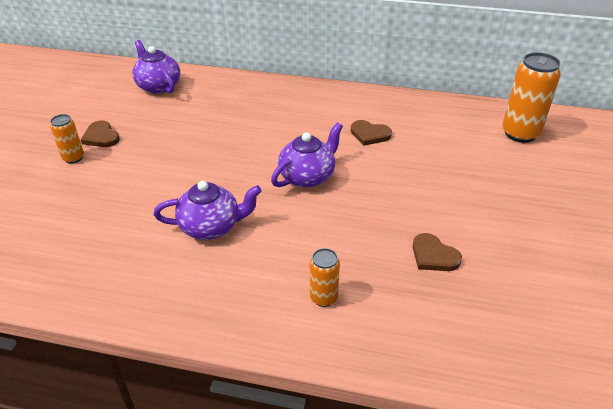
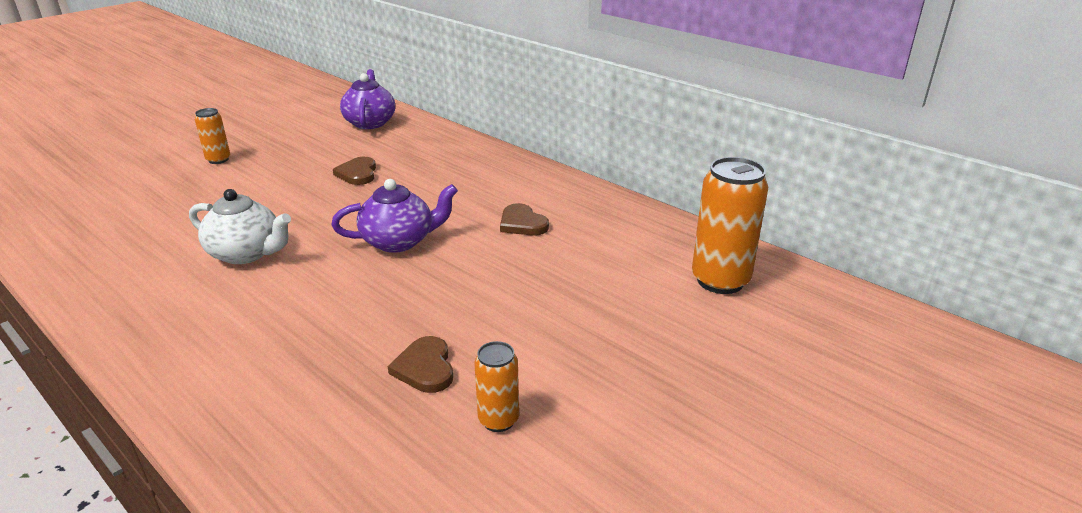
camera: 30 degrees right, 10 degrees down
(101, 137) = (263, 150): brown heart -> brown heart (358, 173)
(211, 226) = (247, 253): purple teapot -> white teapot
(323, 298) = (254, 358): orange can -> orange can (498, 420)

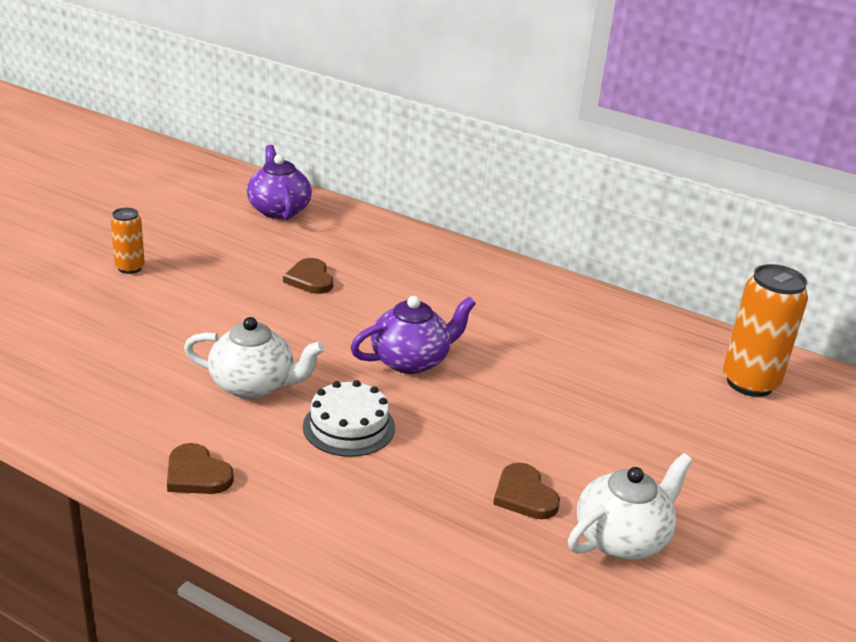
camera: 15 degrees left, 0 degrees up
(303, 293) = (349, 427): none -> white cake
(498, 420) = (622, 538): orange can -> white teapot
(522, 223) = (527, 332): brown heart -> brown heart (197, 474)

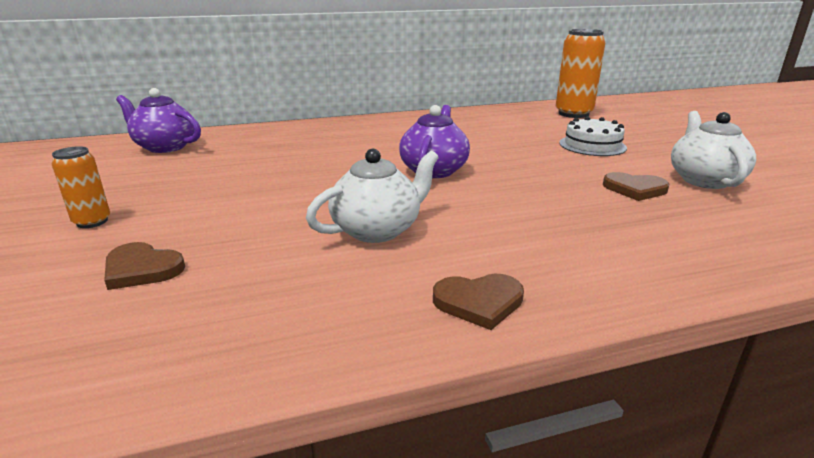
camera: 45 degrees left, 5 degrees down
(310, 279) = (274, 166): brown heart -> brown heart (142, 269)
(349, 427) = (488, 214): white cake -> white cake (592, 145)

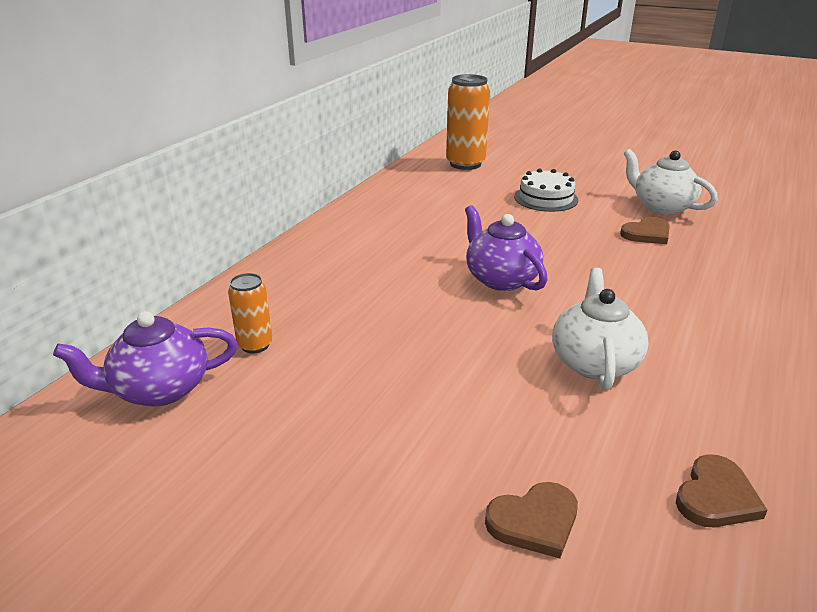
camera: 45 degrees left, 5 degrees up
(92, 222) = (356, 522): orange can -> orange can (255, 345)
(479, 302) = (756, 379): brown heart -> brown heart (716, 496)

